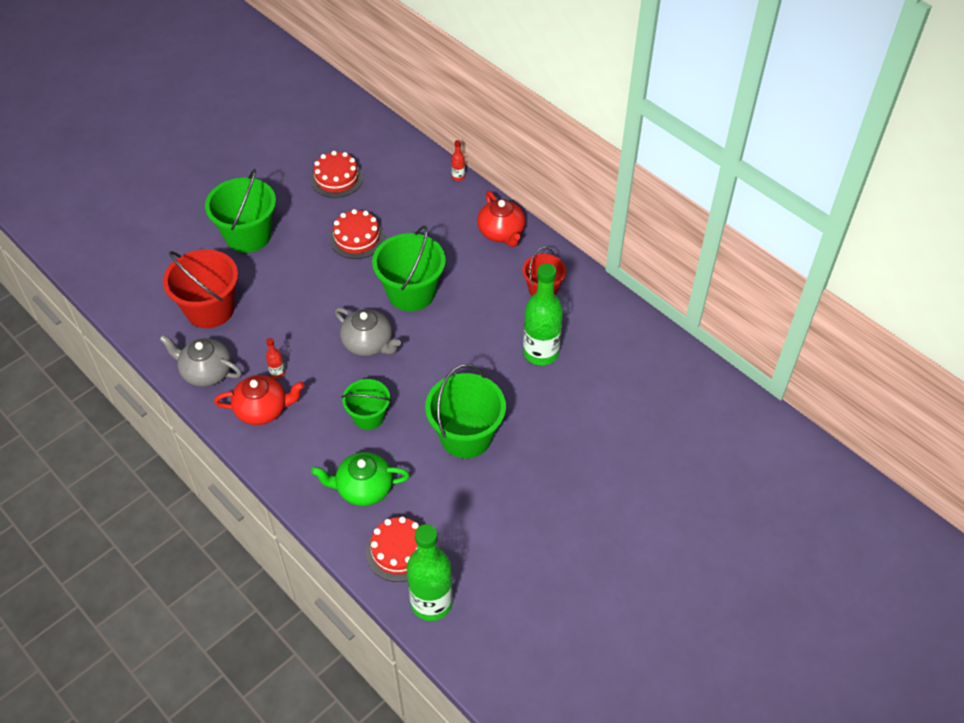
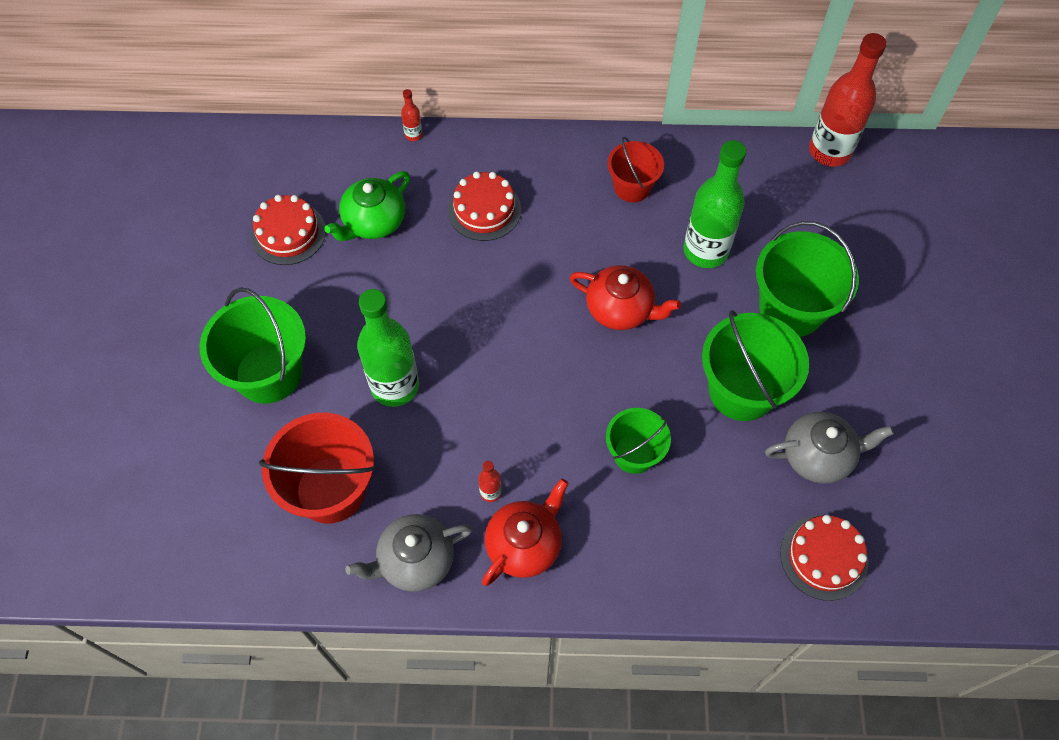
camera: 45 degrees left, 10 degrees up
(357, 238) = (391, 280): red cake -> red cake (484, 210)
(363, 488) = (718, 529): green teapot -> green teapot (373, 222)
(368, 343) = (541, 380): grey teapot -> grey teapot (818, 456)
(411, 292) = (516, 292): green bucket -> green bucket (791, 309)
(431, 602) = (909, 577): green bottle -> green bottle (395, 386)
(501, 232) = (526, 160): red teapot -> red teapot (621, 309)
(690, 360) = (829, 151): none -> red bottle

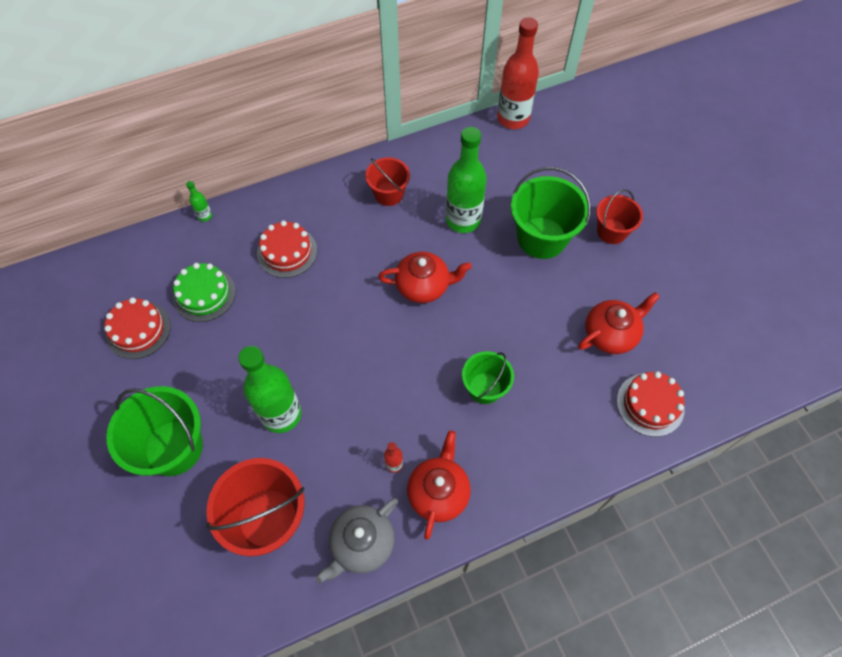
camera: 25 degrees left, 0 degrees up
(373, 222) = (204, 294): green teapot -> green cake
(413, 135) = (205, 216): red bottle -> green bottle
(742, 390) = (537, 309): green bucket -> none
(818, 456) = (611, 334): grey teapot -> red teapot
(884, 335) = (611, 231): none -> red bucket

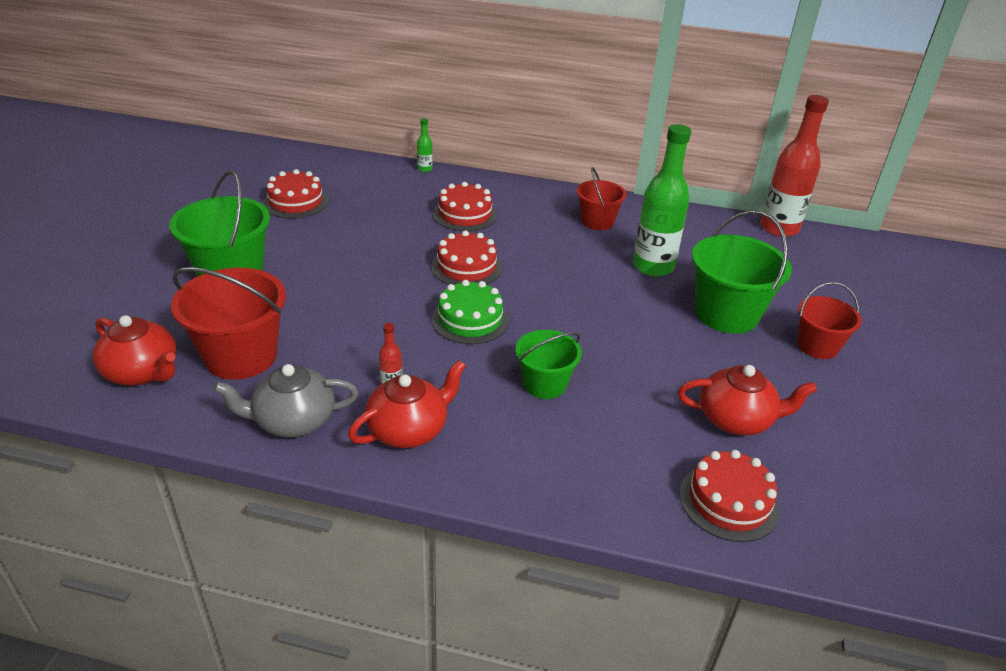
camera: 35 degrees right, 25 degrees down
(204, 294) = (369, 207): green cake -> green cake (470, 319)
(281, 414) = (337, 300): green bottle -> none
(340, 311) = (466, 267): none -> red cake
(423, 286) = (563, 288): red teapot -> red teapot (142, 372)

